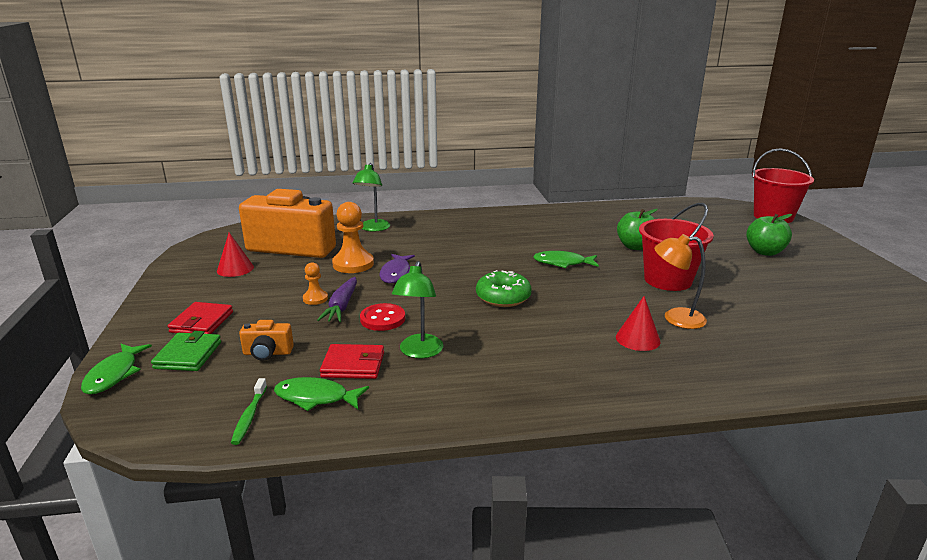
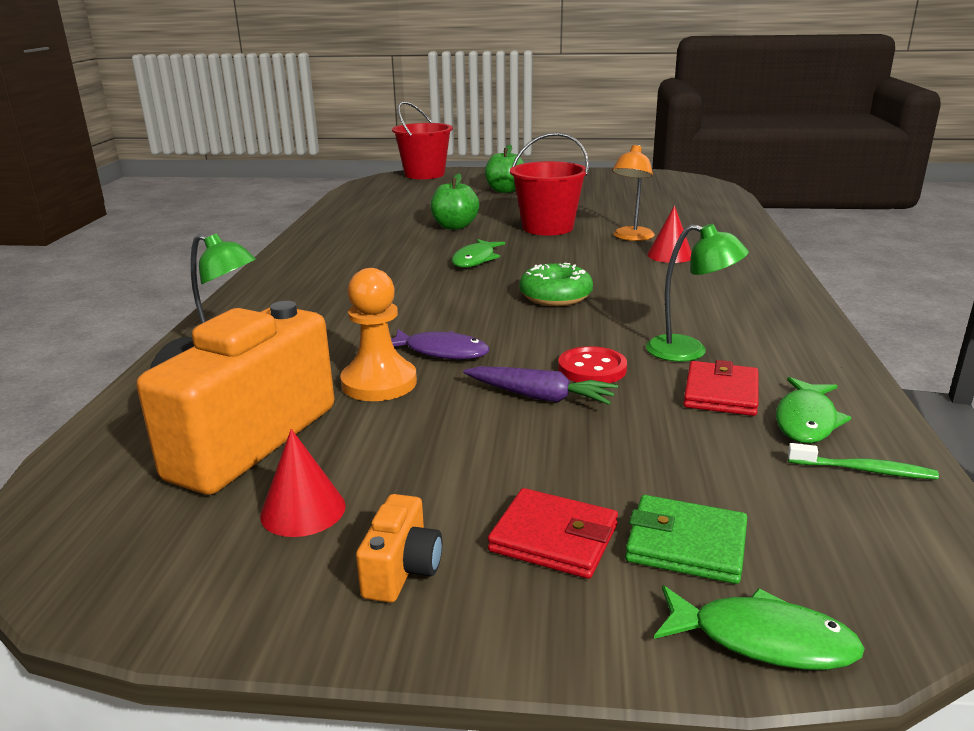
camera: 75 degrees left, 0 degrees up
(267, 353) = (684, 460): orange camera -> orange camera (402, 570)
(315, 298) = (501, 418): orange pawn -> none

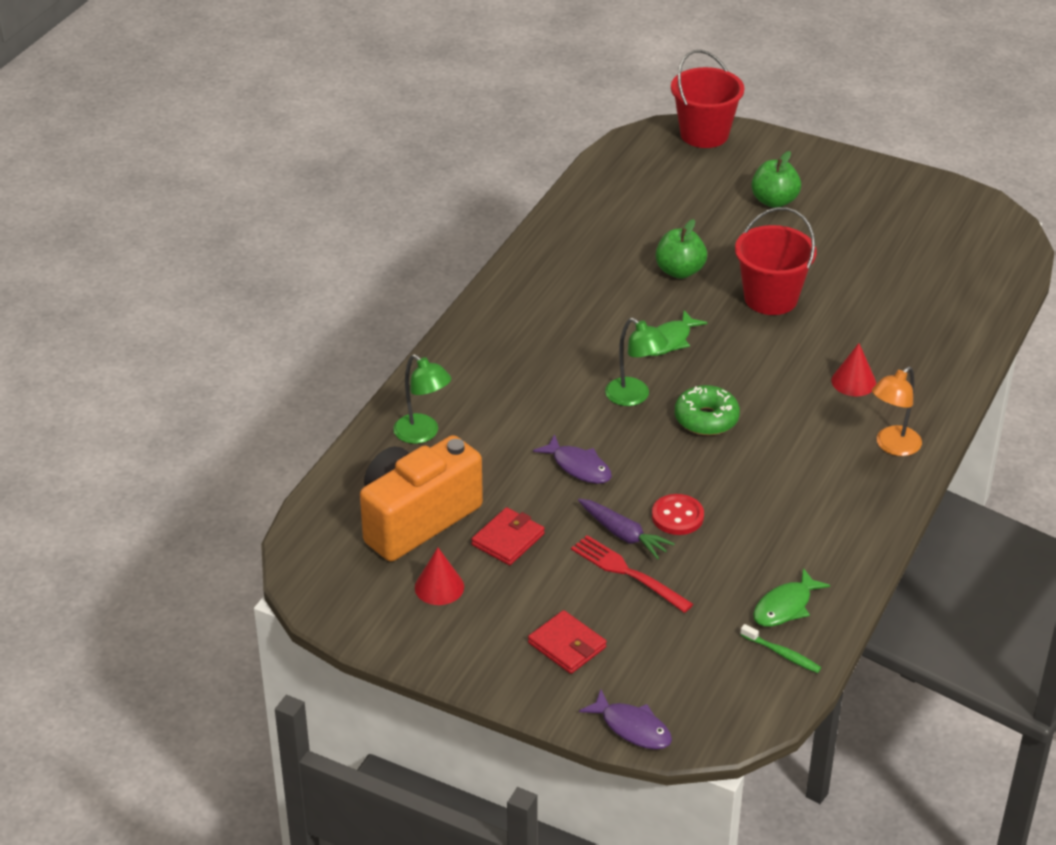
camera: 20 degrees right, 15 degrees up
(379, 383) = (520, 489): orange pawn -> none
(402, 570) = (479, 641): orange camera -> none
(575, 431) = (627, 572): none -> red fork
(631, 237) = (840, 339): orange lamp -> orange lamp (892, 446)
(686, 544) = (635, 669): green wallet -> none
(689, 351) = (762, 518): green lamp -> green lamp (634, 397)
(720, 393) = (749, 566): red wallet -> red wallet (508, 539)
(762, 639) = (632, 728): green fish -> purple fish

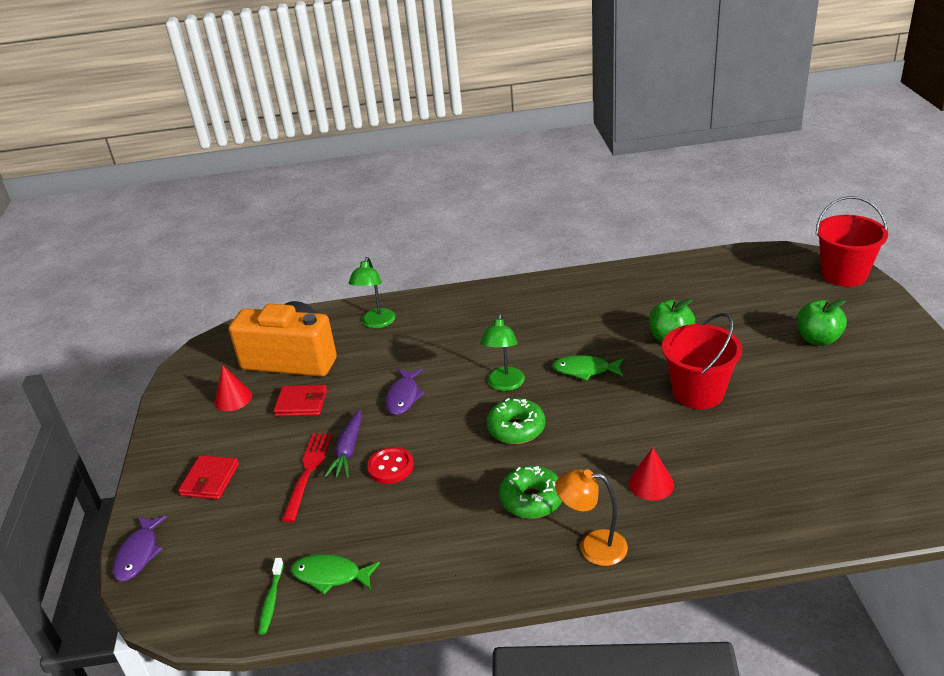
camera: 60 degrees right, 5 degrees down
(807, 452) = (532, 499): none -> green donut

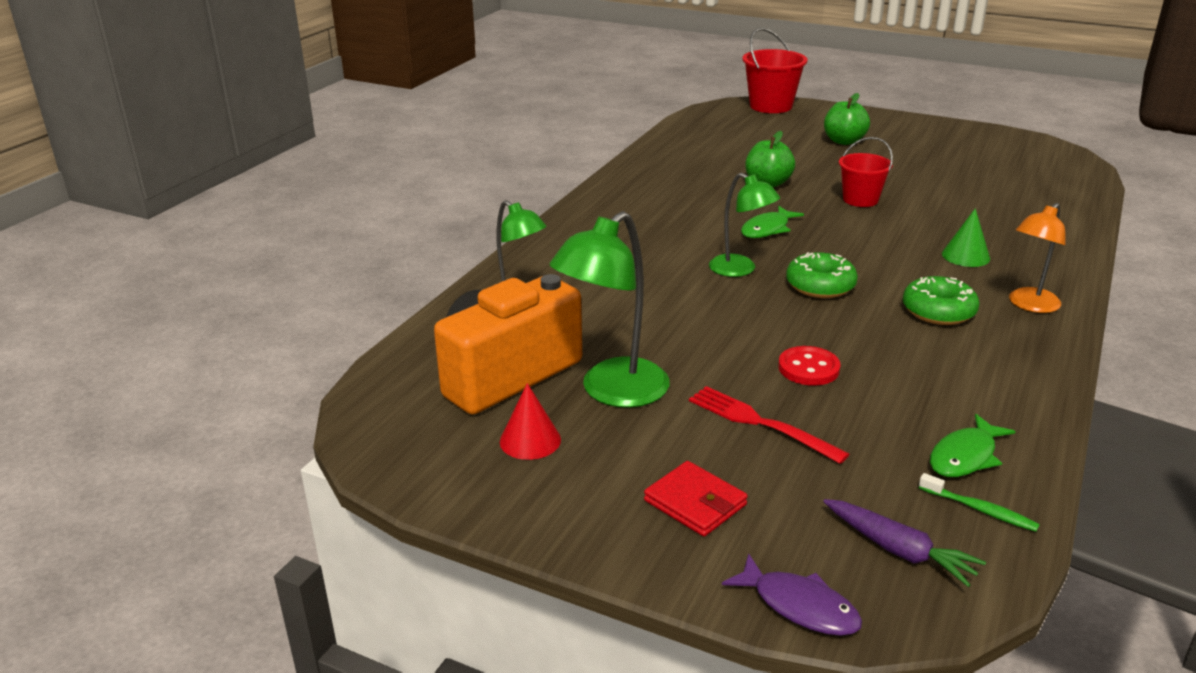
camera: 60 degrees left, 5 degrees down
(301, 403) = (613, 392): red wallet -> green lamp
(348, 450) = (749, 386): purple carrot -> purple carrot (899, 550)
(403, 397) = (688, 326): purple fish -> none
(651, 484) = (965, 256): red cone -> green cone
(698, 392) = (860, 200): red bucket -> red bucket, size x0.66

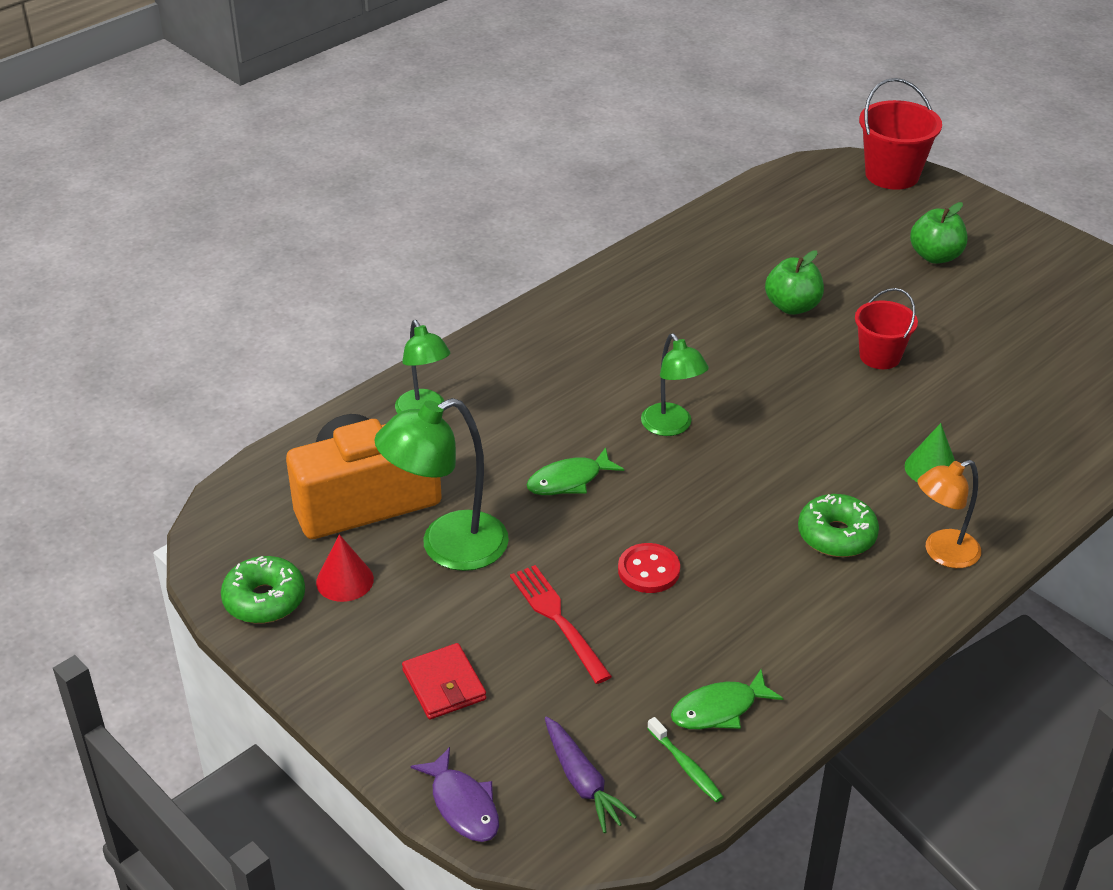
camera: 20 degrees right, 10 degrees up
(767, 229) = (741, 376): green fish -> green fish (569, 480)
(820, 286) = (739, 470): green donut -> green donut (264, 600)

